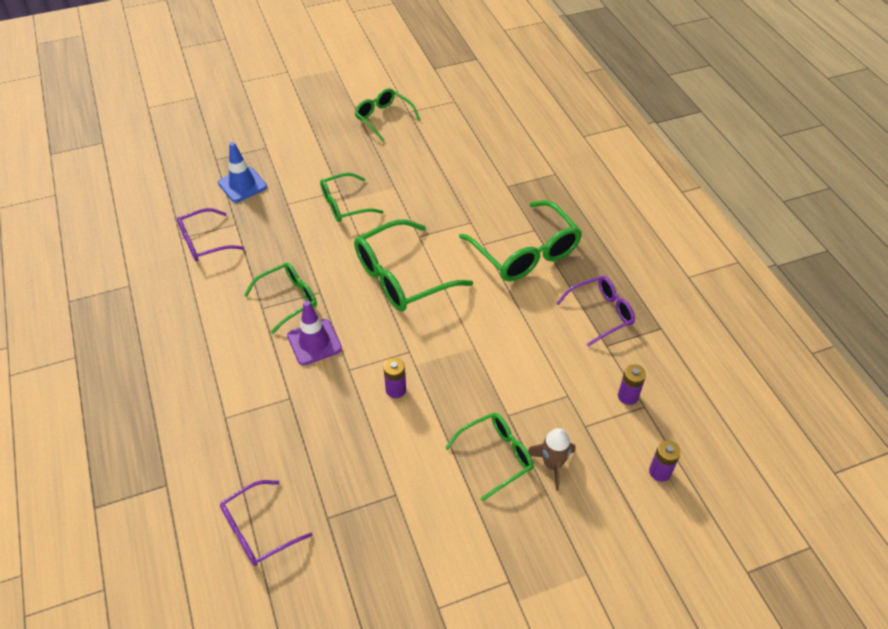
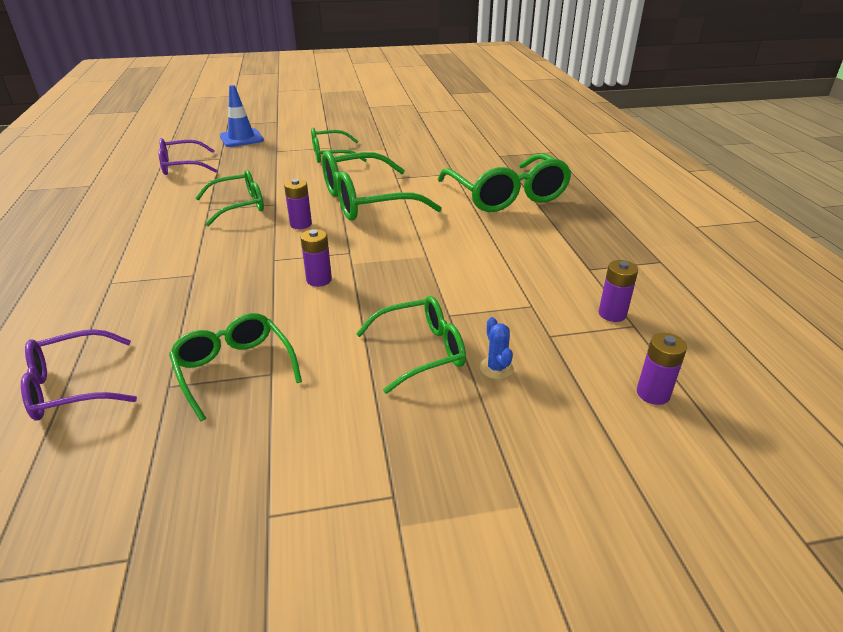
camera: 10 degrees right, 15 degrees down
(314, 342) = (247, 236): purple traffic cone -> none
(354, 319) = (301, 224): none -> purple battery
(384, 118) = (393, 113): green glasses -> green glasses (234, 370)
(552, 465) = (496, 368): brown rocket -> blue cactus
(600, 313) = (585, 244): purple glasses -> none

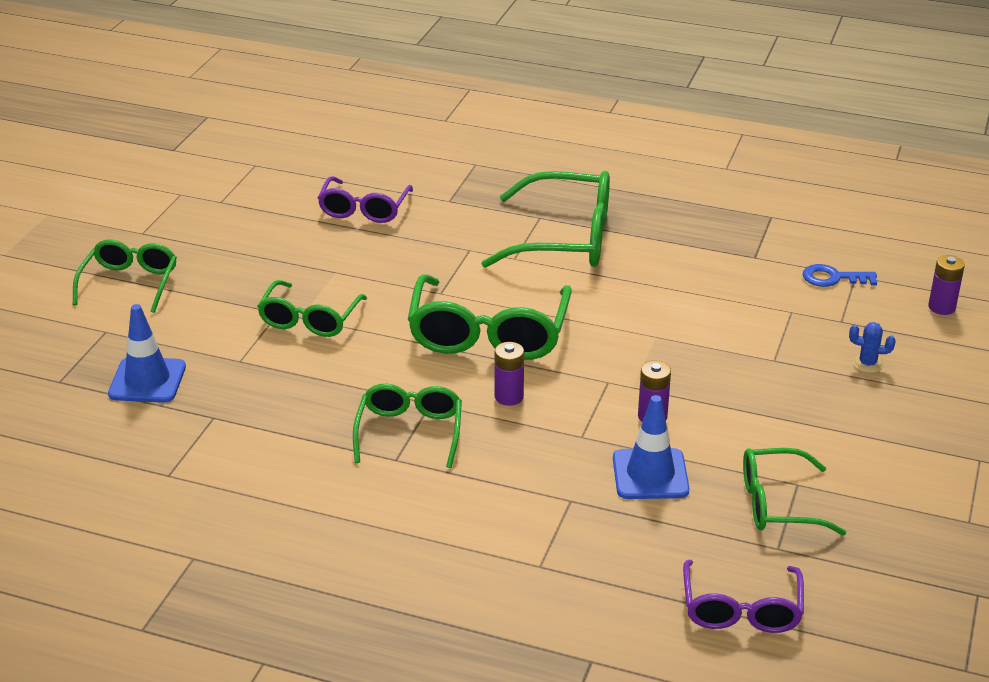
camera: 60 degrees left, 0 degrees up
(182, 166) = (208, 457): purple glasses -> purple glasses (364, 209)
(242, 297) = (650, 474): none -> blue traffic cone
(420, 351) = (819, 393): green glasses -> green glasses (129, 283)
(612, 314) = (833, 278): purple battery -> blue key

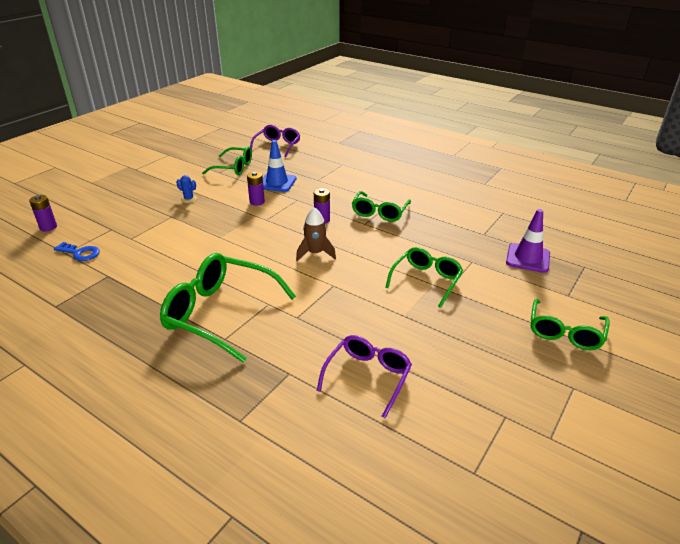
camera: 165 degrees left, 0 degrees up
(147, 380) = (528, 258): blue traffic cone -> purple traffic cone
(488, 334) = (315, 253): green glasses -> brown rocket
(867, 364) = (128, 207): blue cactus -> blue cactus (189, 199)

